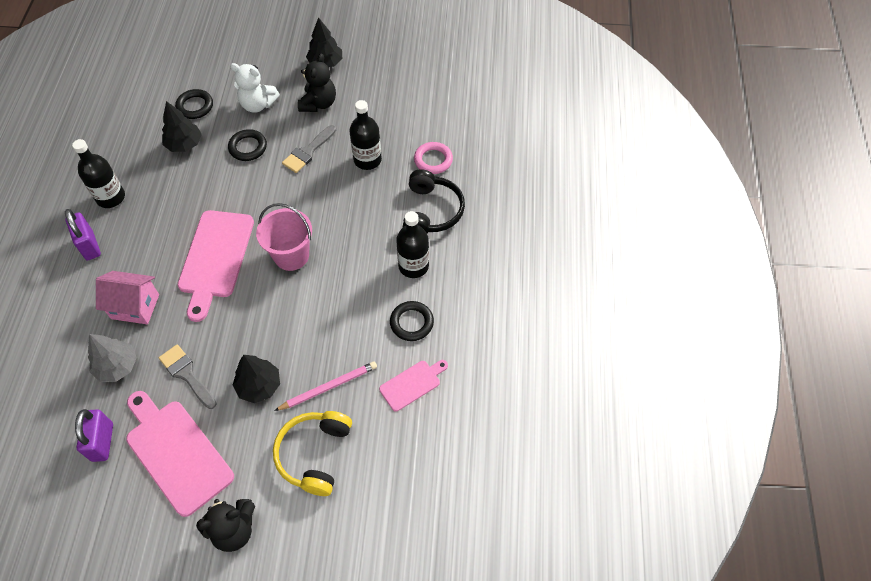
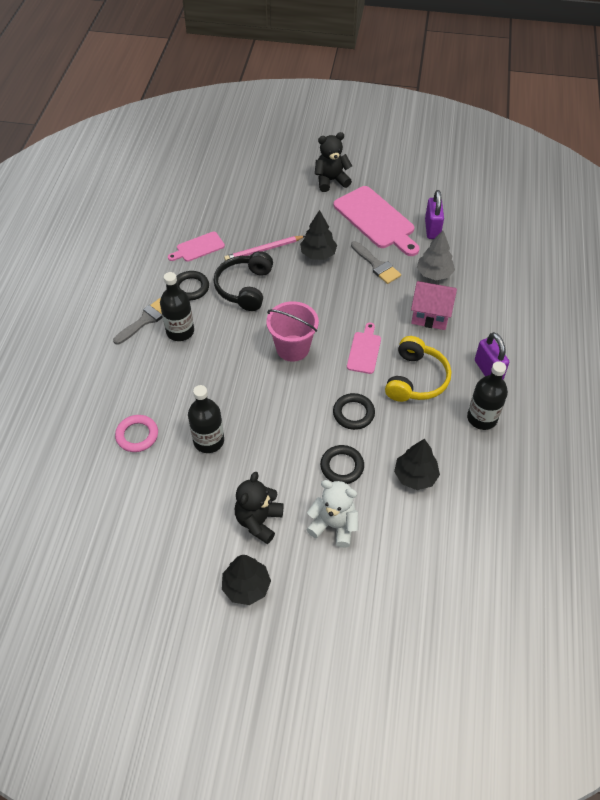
camera: 175 degrees left, 5 degrees down
(195, 106) = (411, 529): black ring -> black ring (353, 413)
(215, 258) = (364, 350): pink cutting board -> pink cutting board, size x0.53
(308, 151) = (274, 456): grey brush -> grey brush (146, 320)
(314, 454) = (276, 213): yellow headphones -> yellow headphones (416, 379)
(431, 211) = (152, 380): black headphones -> black headphones (244, 287)

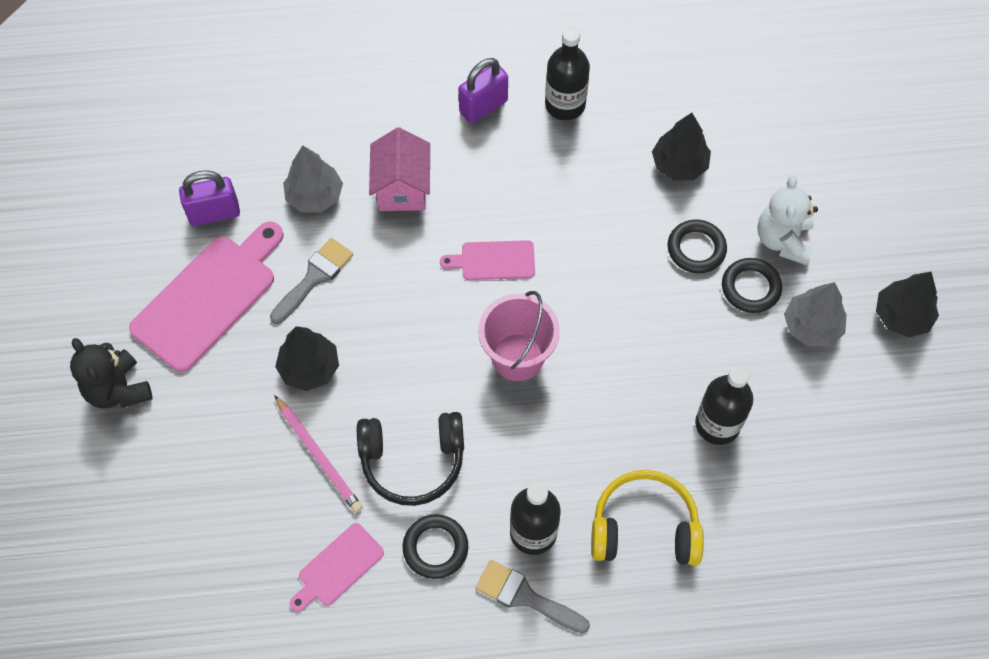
camera: 105 degrees left, 10 degrees up
(137, 435) = (744, 526): pink ring -> none
(198, 247) = (337, 567): pink cutting board -> pink cutting board turned 90 degrees clockwise
(258, 521) = (811, 326): black teddy bear -> grey tree
(353, 413) = (608, 252): black ring -> black ring (750, 288)
(416, 379) = (525, 188): yellow headphones -> yellow headphones (644, 527)

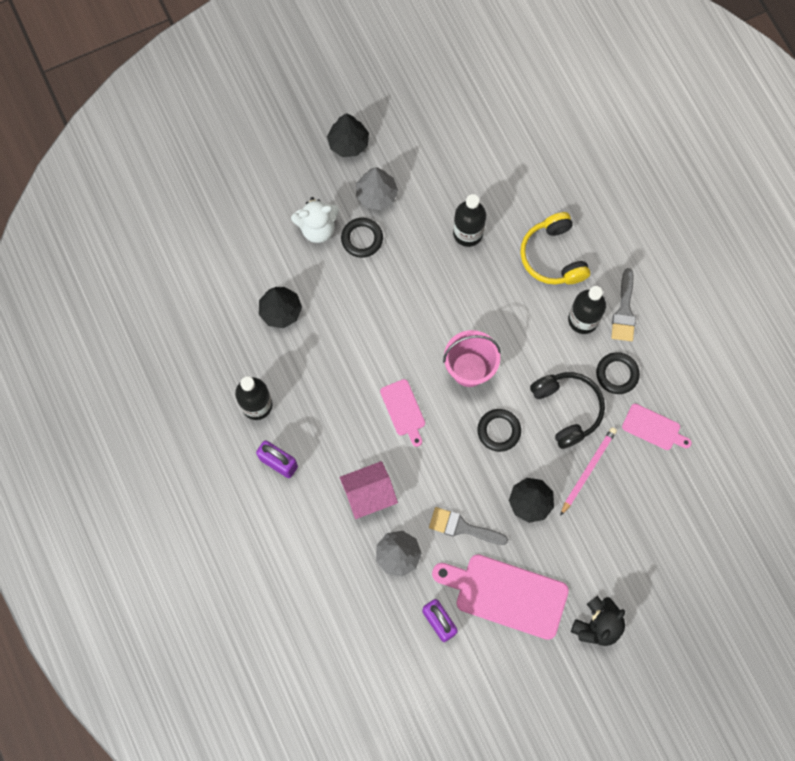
camera: 110 degrees left, 10 degrees up
(696, 249) = (345, 281): black ring -> black ring (499, 431)

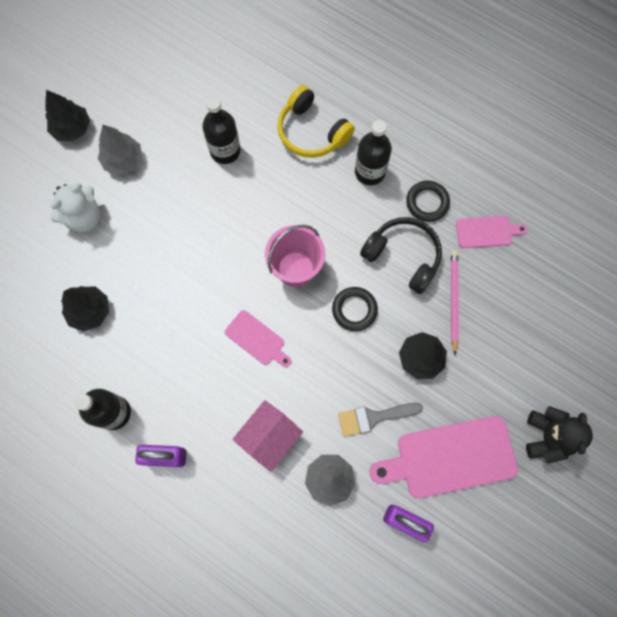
camera: 30 degrees left, 0 degrees up
(362, 239) = (131, 206): black ring -> none
(624, 311) = (400, 146): grey brush -> none

